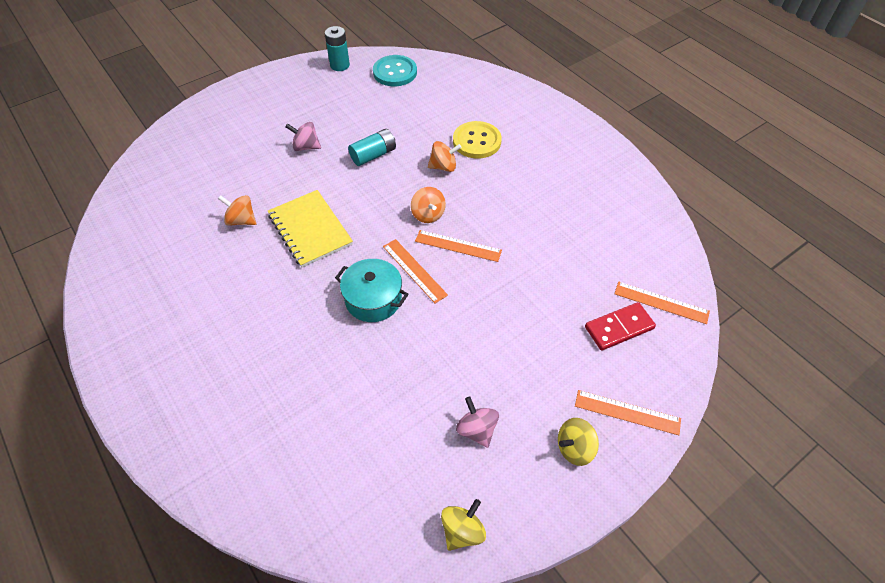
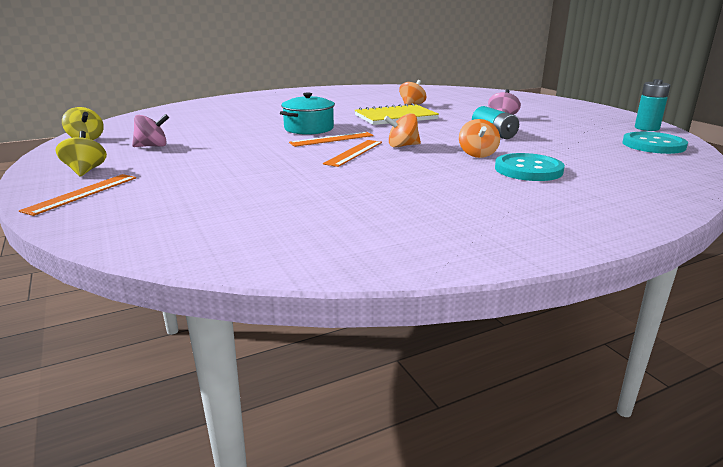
camera: 100 degrees right, 30 degrees down
(477, 141) = (528, 170): yellow button -> turquoise button
(619, 328) = (182, 204): red domino -> none
(661, 302) = (189, 233): orange ruler -> none

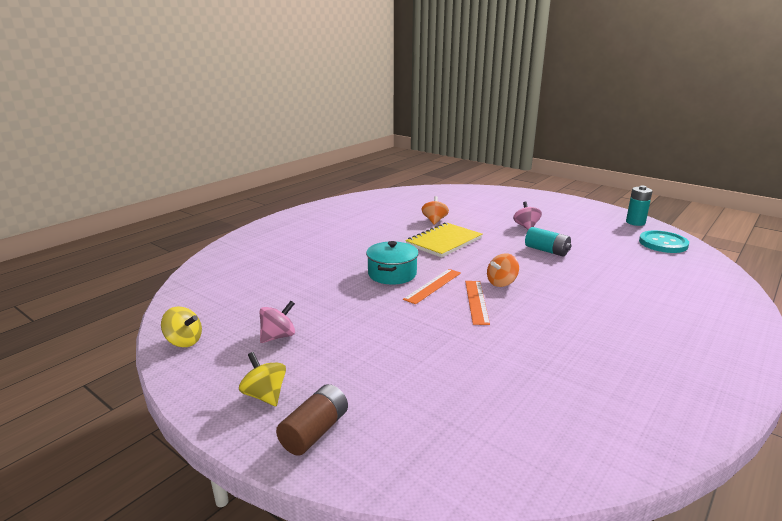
camera: 25 degrees left, 0 degrees up
(82, 193) = (315, 431): orange ruler -> brown battery
(477, 154) = (569, 281): orange spinning top -> none
(528, 170) = (625, 293): turquoise button -> none

